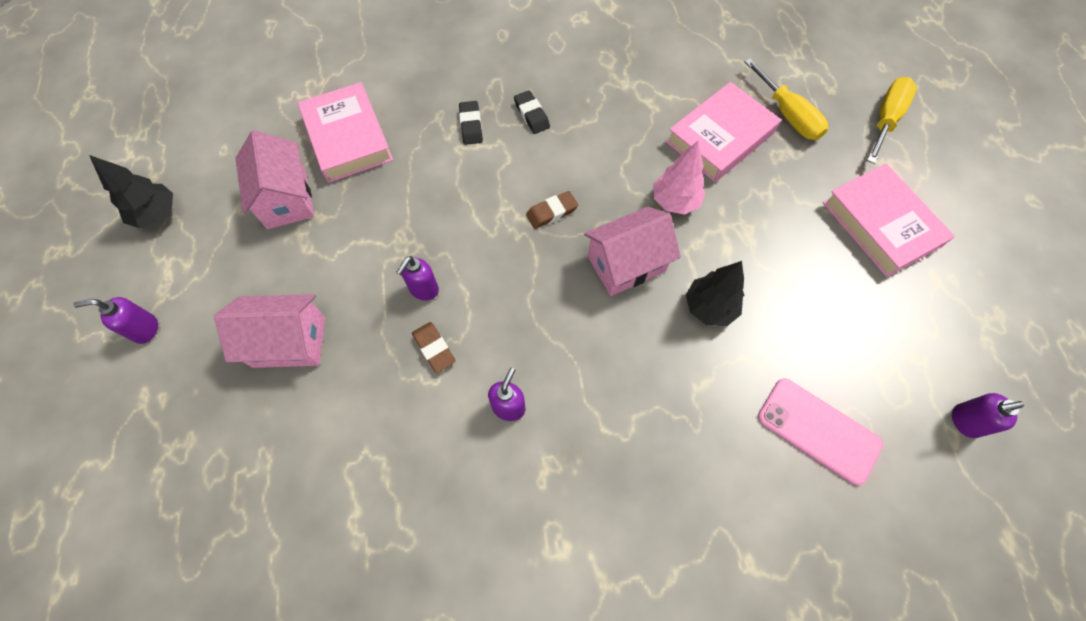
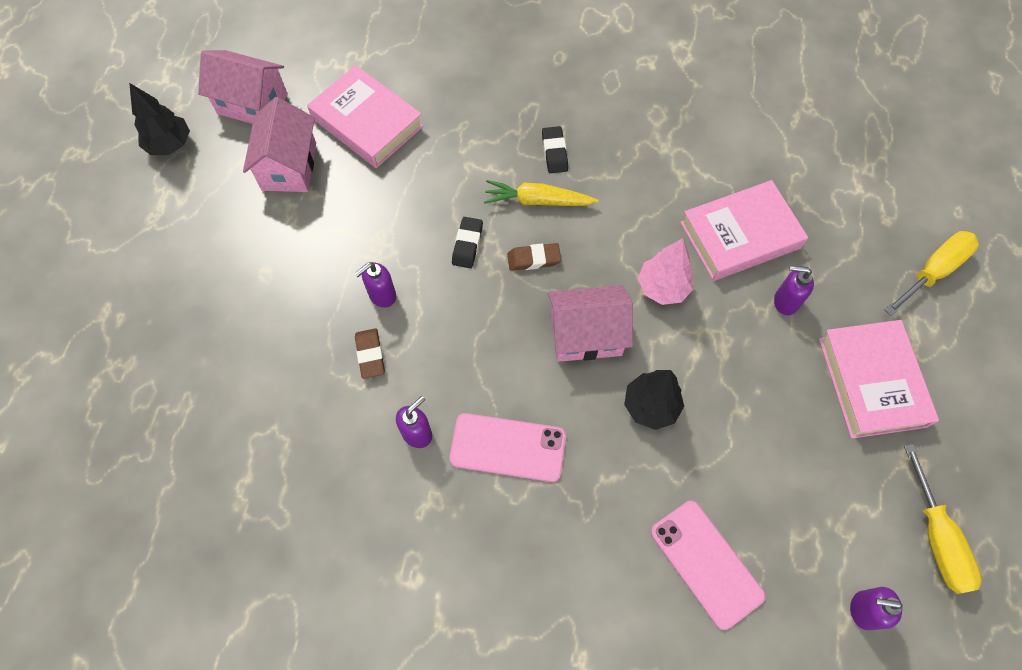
camera: 20 degrees right, 0 degrees up
(145, 329) = (126, 250): purple soap dispenser -> purple soap dispenser (785, 302)
(289, 342) = (244, 304): pink house -> pink house (252, 104)
(348, 137) = (367, 122): pink book -> pink book turned 45 degrees counterclockwise
(471, 125) = (490, 145): black eraser -> black eraser (467, 244)
(534, 160) = (538, 201): none -> yellow carrot
(599, 389) = (508, 447): none -> pink phone
(787, 115) = (825, 233): yellow screwdriver -> yellow screwdriver (936, 538)

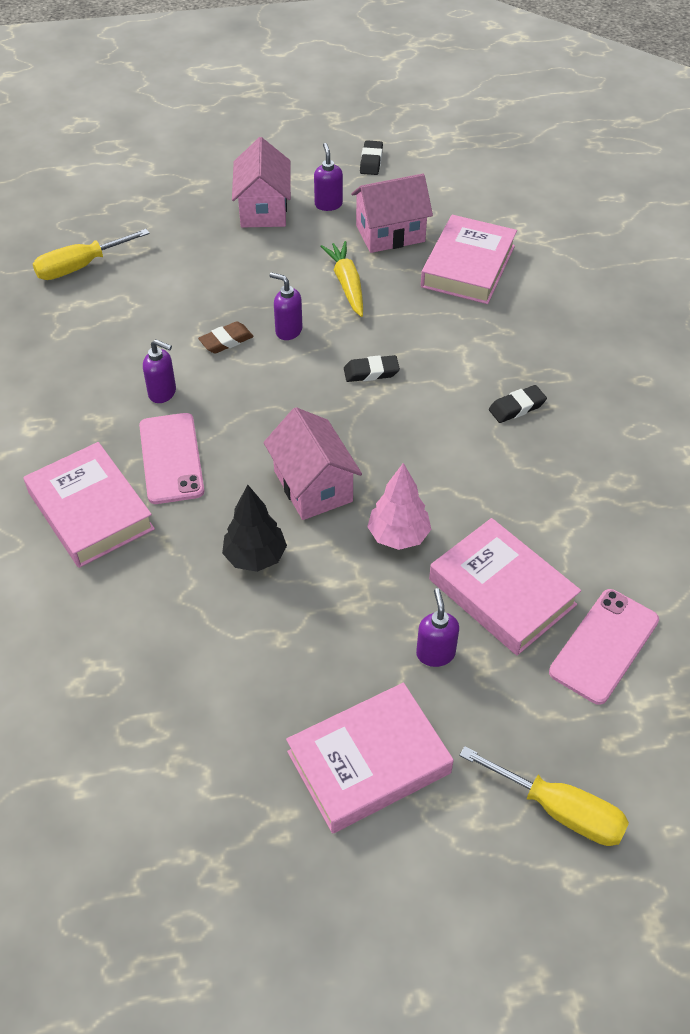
camera: 70 degrees right, 15 degrees down
(170, 145) = (371, 161): black tree -> black eraser
(252, 104) = (442, 192): pink house -> pink house (263, 209)
(533, 259) = (380, 424): brown eraser -> none
(538, 201) = (450, 410): yellow carrot -> yellow carrot (347, 284)
(548, 539) = (91, 510): none -> pink book
(706, 563) = (101, 641): pink phone -> pink phone (604, 646)
(863, 610) = (88, 797): purple soap dispenser -> purple soap dispenser (328, 204)
(936, 538) = (193, 863): yellow screwdriver -> yellow screwdriver (80, 267)

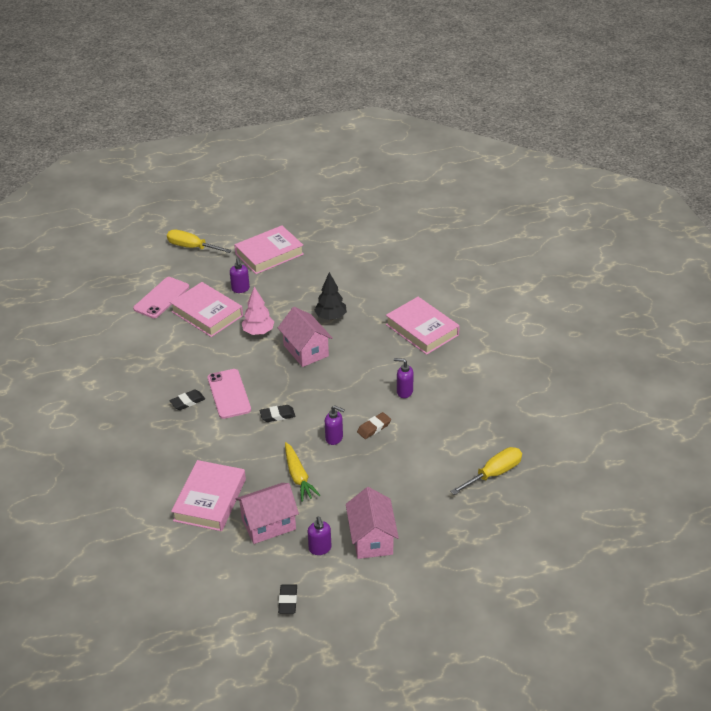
camera: 175 degrees right, 10 degrees down
(171, 458) = (387, 357): pink phone -> pink phone (229, 394)

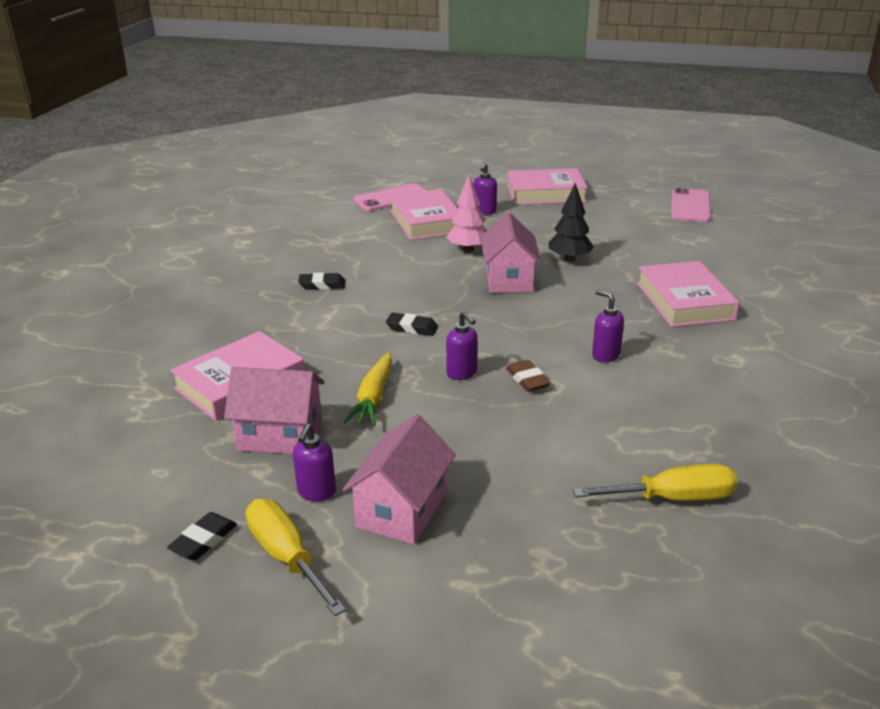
camera: 30 degrees right, 10 degrees down
(192, 247) = (465, 171): yellow screwdriver -> yellow screwdriver (286, 557)
(229, 394) = (376, 291): pink phone -> pink phone (690, 206)
(374, 428) = (527, 380): brown eraser -> brown eraser turned 75 degrees clockwise

